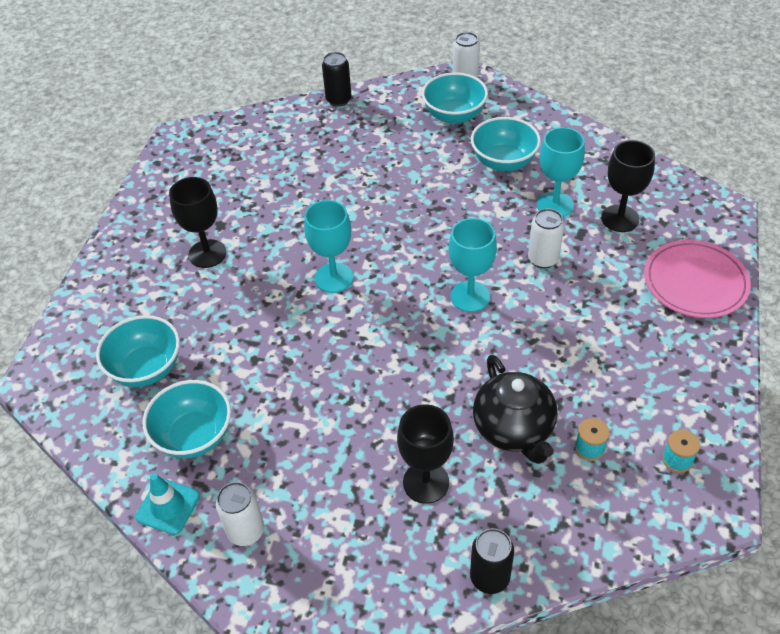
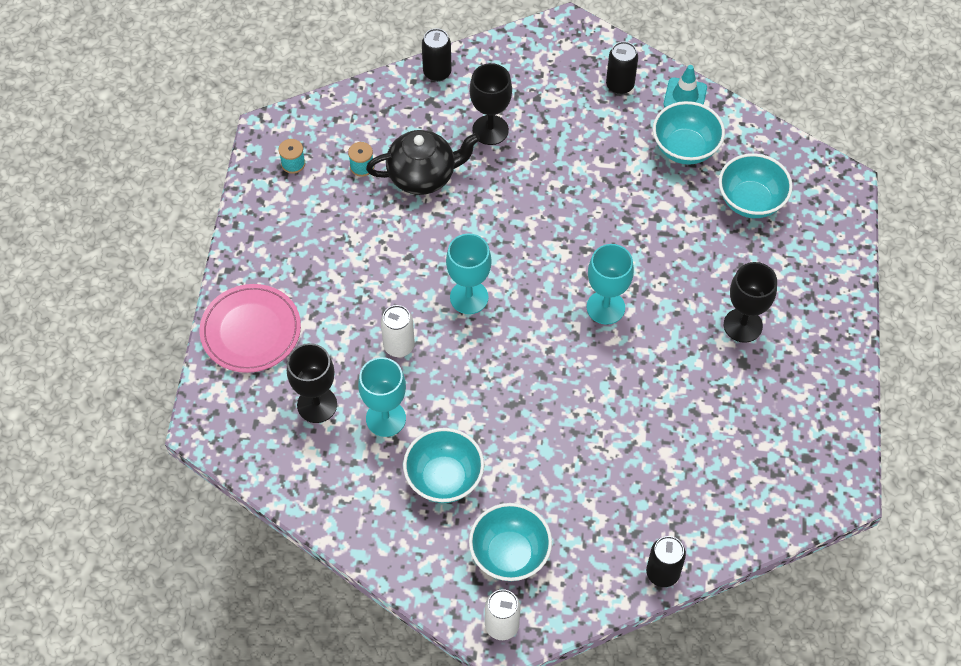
camera: 170 degrees right, 10 degrees up
(246, 531) = (620, 85): white can -> black can
(514, 429) = (423, 176): black teapot -> black teapot turned 105 degrees clockwise

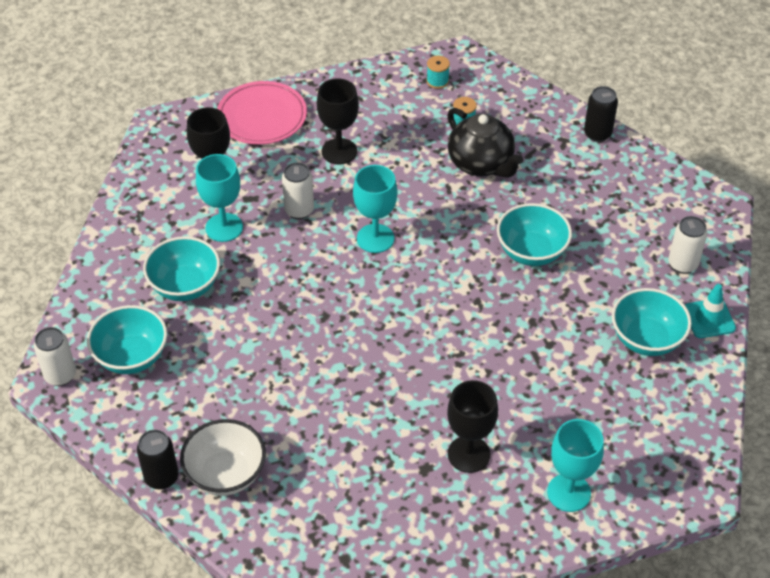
camera: 65 degrees right, 10 degrees down
(490, 130) = (562, 190): black goblet -> black goblet (339, 151)
(605, 307) = (423, 338): turquoise goblet -> turquoise goblet (569, 492)
(620, 85) = (682, 264): black can -> white can
(682, 519) = (226, 474): none -> white bowl
(750, 201) = (621, 413): turquoise bowl -> turquoise bowl (531, 252)

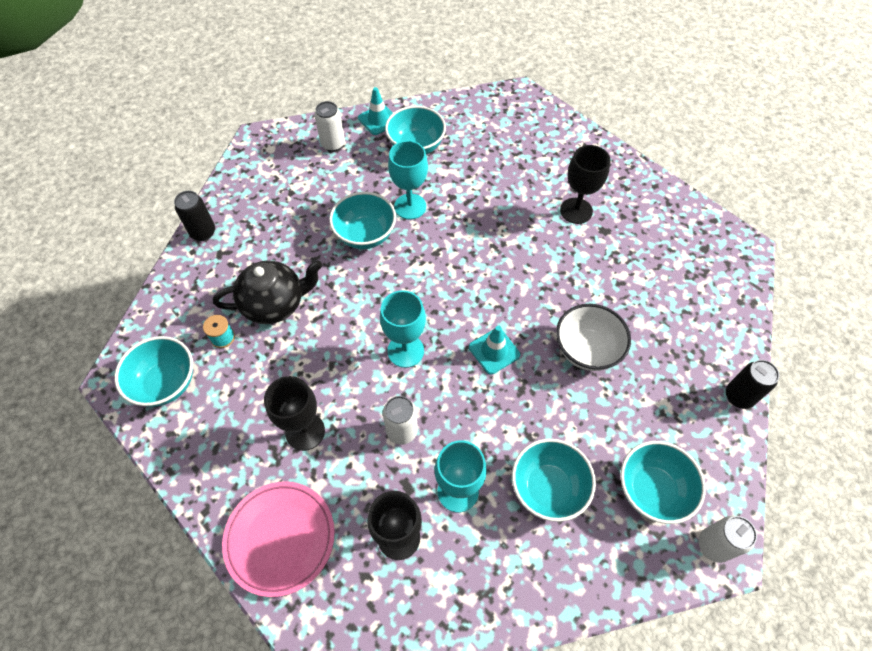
camera: 115 degrees left, 10 degrees up
(226, 474) = (701, 352): white bowl -> white bowl (586, 350)
(335, 302) = (494, 351): none -> turquoise traffic cone
(437, 81) = (166, 383): turquoise spool -> turquoise bowl
(481, 164) = (275, 304): black teapot -> black teapot turned 45 degrees clockwise
(569, 492) = (567, 151): turquoise goblet -> turquoise goblet (410, 206)

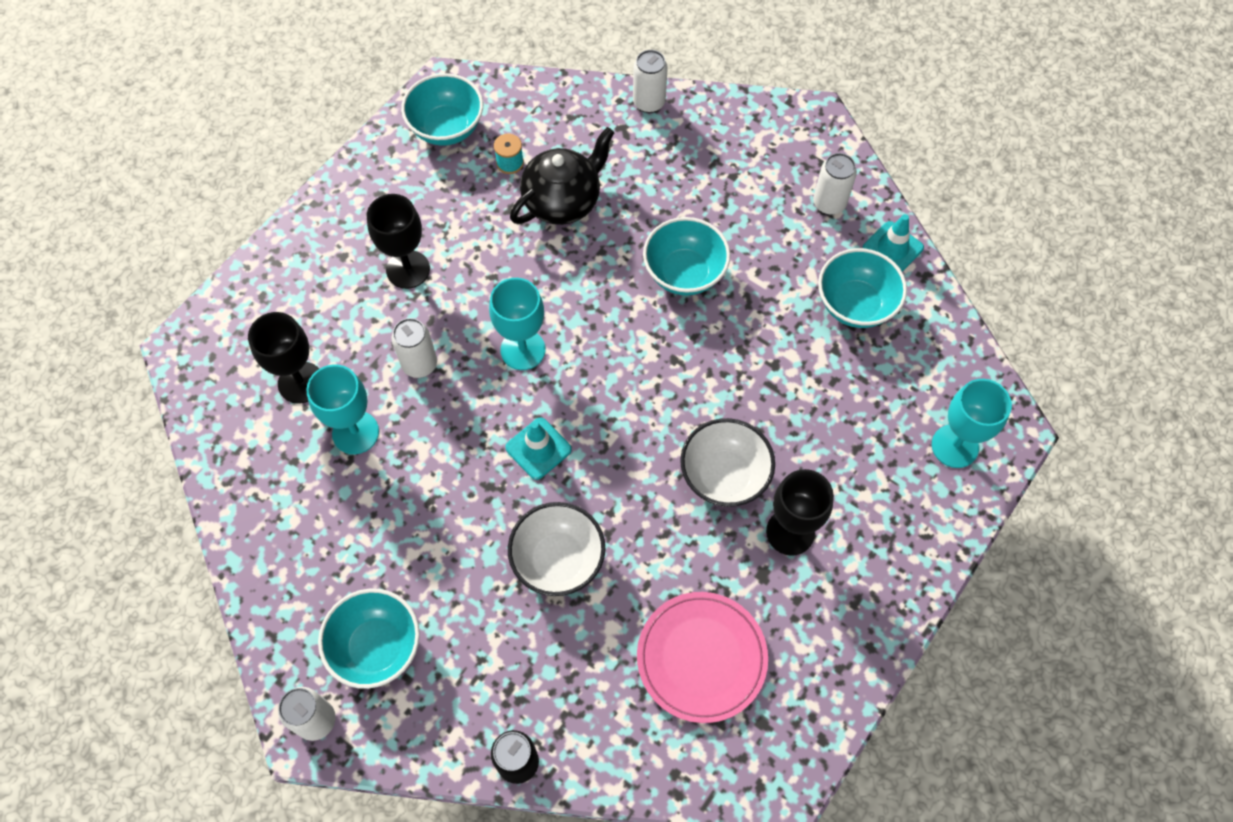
camera: 80 degrees right, 5 degrees up
(203, 232) = (649, 102): black can -> white can
(275, 304) = (563, 201): black teapot -> black teapot turned 105 degrees counterclockwise
(280, 538) = (292, 275): pink plate -> pink plate (701, 658)
(410, 206) = (744, 316): turquoise goblet -> turquoise goblet (955, 446)
(532, 239) = (724, 476): none -> white bowl
(548, 488) = (368, 527): turquoise bowl -> none

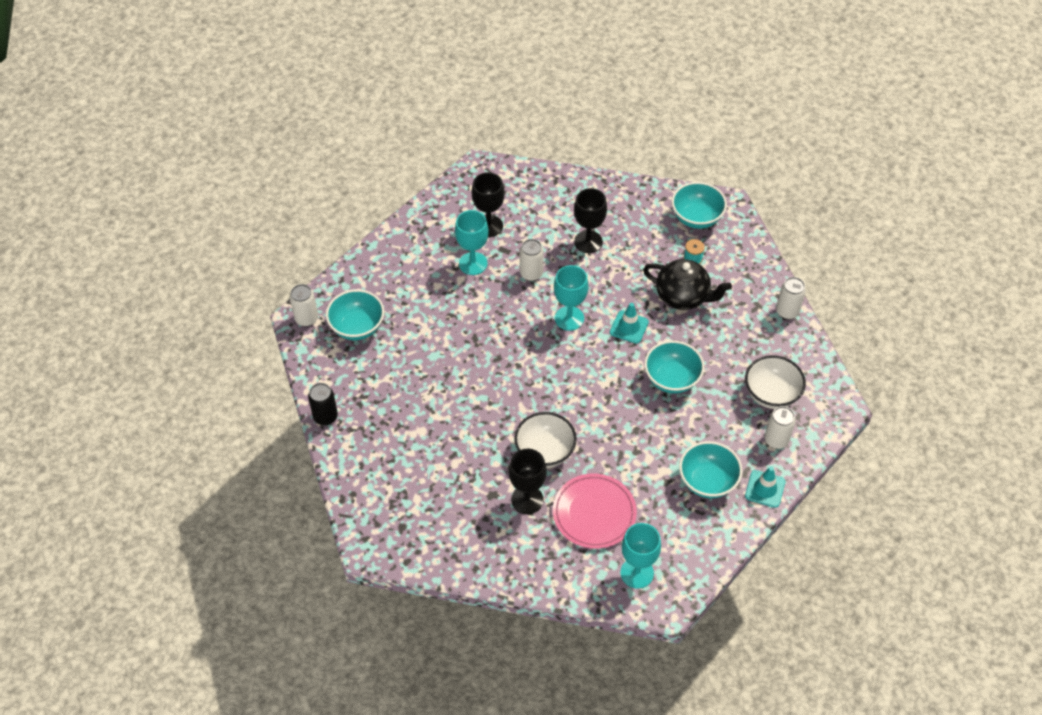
camera: 65 degrees right, 10 degrees down
(538, 448) = (510, 352): turquoise traffic cone -> turquoise traffic cone (629, 327)
(558, 560) = (448, 389): white bowl -> white bowl (771, 394)
(701, 658) = (425, 482): pink plate -> pink plate (594, 513)

